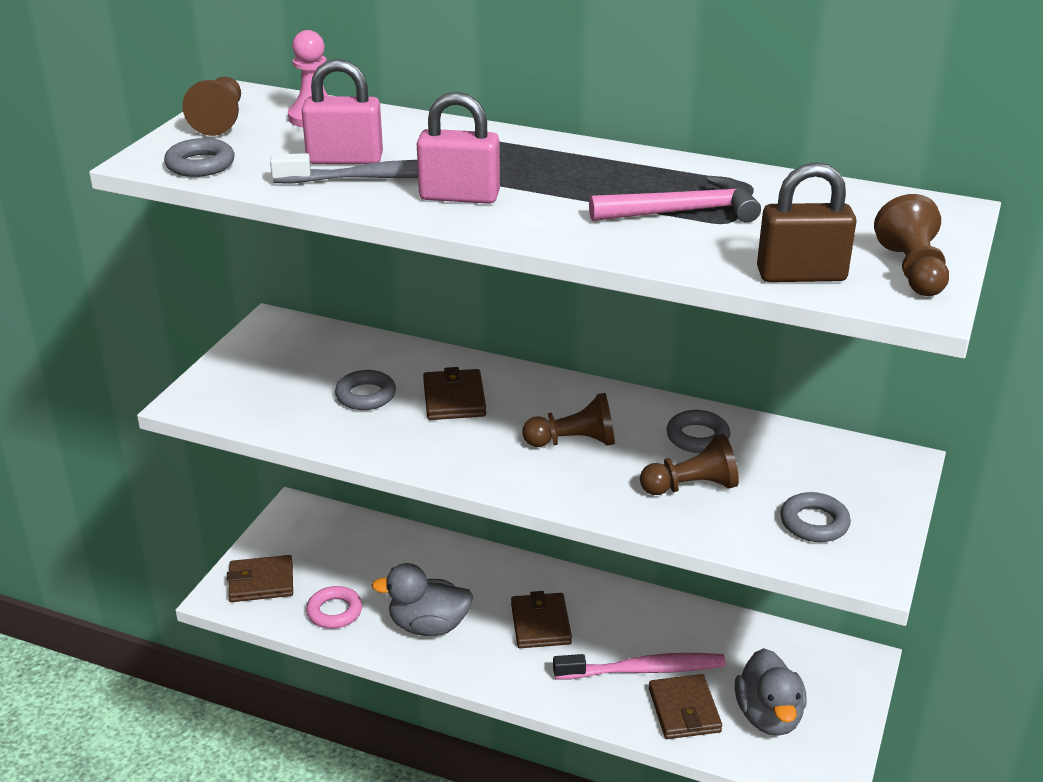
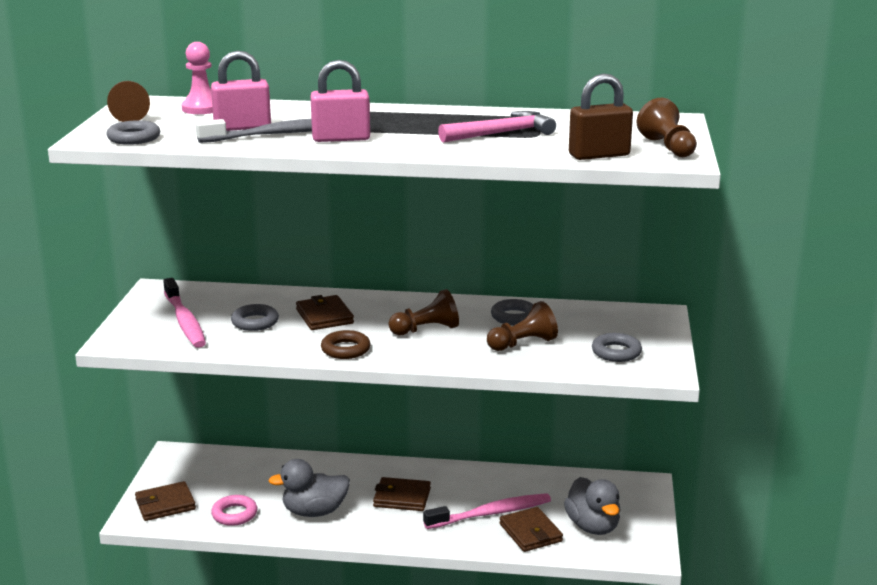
camera: 15 degrees left, 10 degrees down
(283, 381) = (185, 321): none -> pink toothbrush
(458, 459) = (345, 349): none -> brown ring
(540, 624) = (402, 497): brown wallet -> brown wallet turned 60 degrees counterclockwise

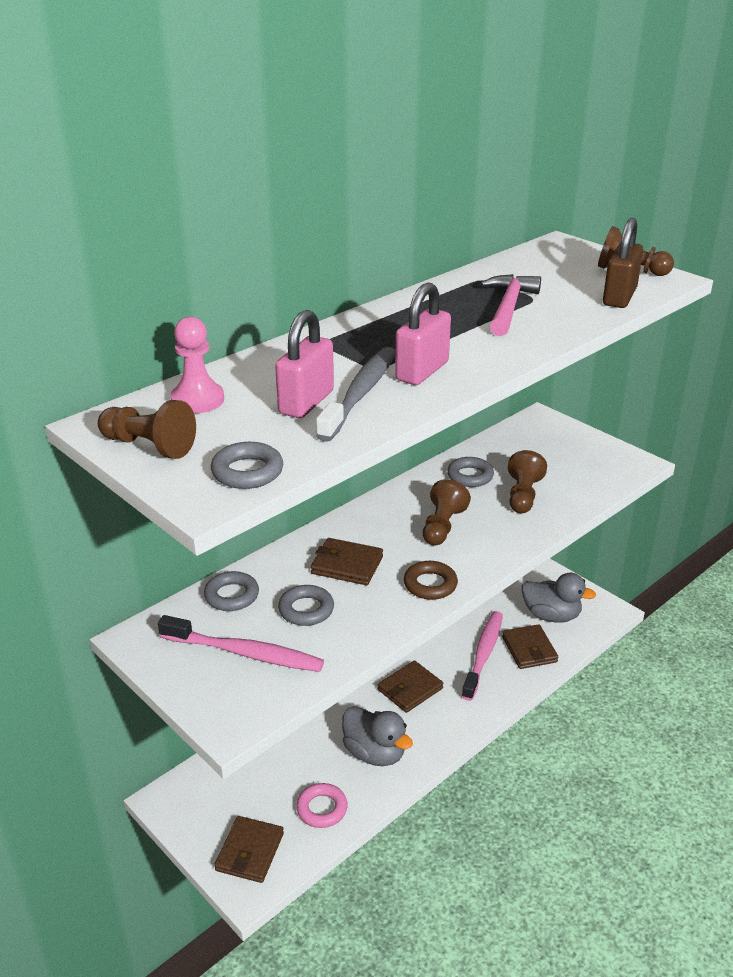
camera: 50 degrees left, 10 degrees up
(314, 512) = (374, 753): grey duck -> grey duck turned 75 degrees counterclockwise
(530, 533) = (529, 649): brown wallet -> brown wallet turned 60 degrees clockwise
(616, 352) = (583, 465): grey ring -> grey ring (231, 596)

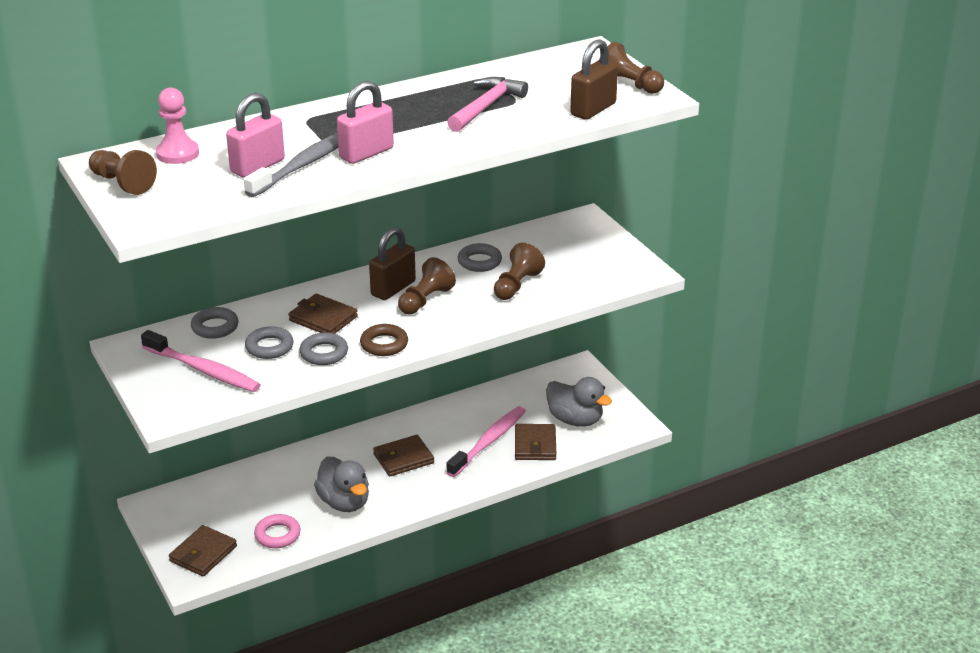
camera: 15 degrees right, 0 degrees up
(247, 472) = (180, 211): grey ring -> grey ring (324, 353)
(401, 518) = (393, 288): none -> brown padlock

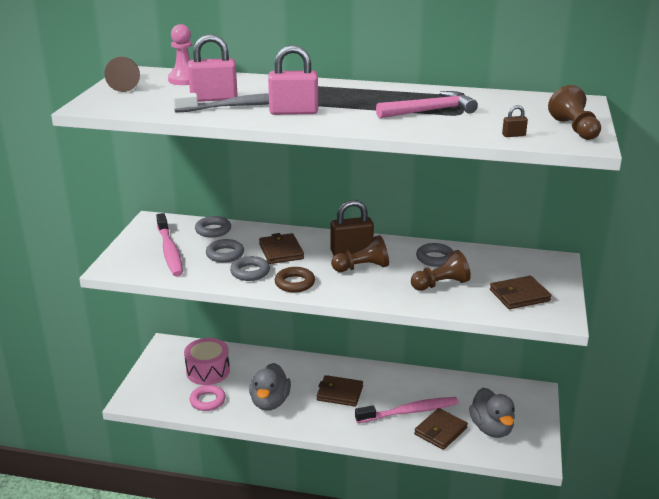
camera: 40 degrees right, 5 degrees down
(203, 554) = (155, 389): brown wallet -> brown wallet (519, 295)
(237, 507) = (208, 371): none -> pink drum
(593, 109) = (513, 135): brown padlock -> brown padlock, size x0.44

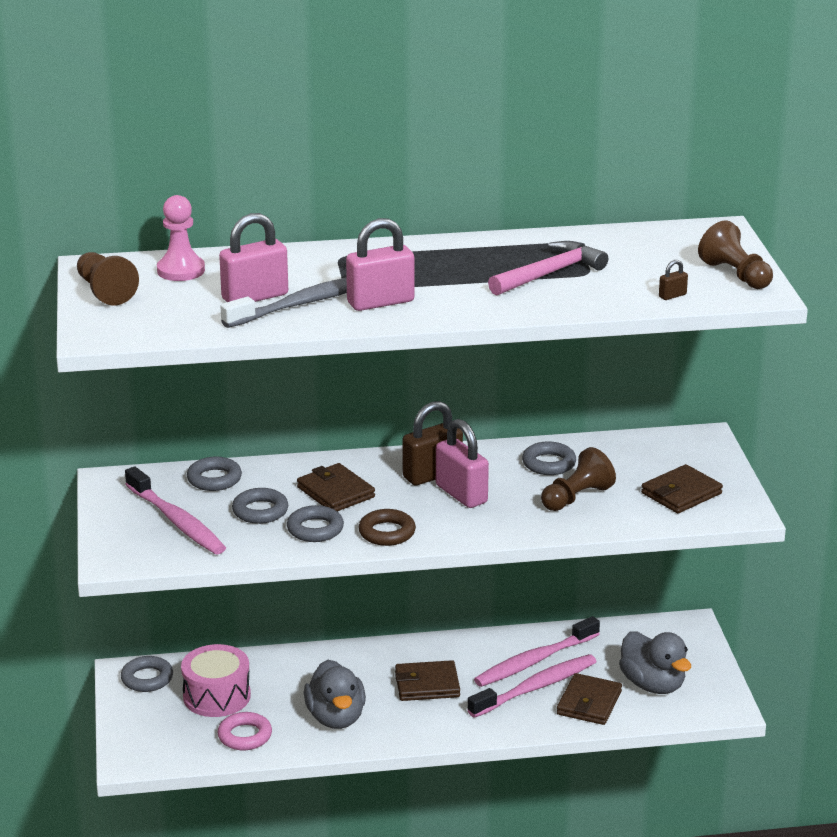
camera: 20 degrees left, 0 degrees up
(176, 351) = (147, 678): none -> grey ring
(362, 267) = (461, 494): brown pawn -> pink padlock
(418, 393) = (534, 661): none -> pink toothbrush

